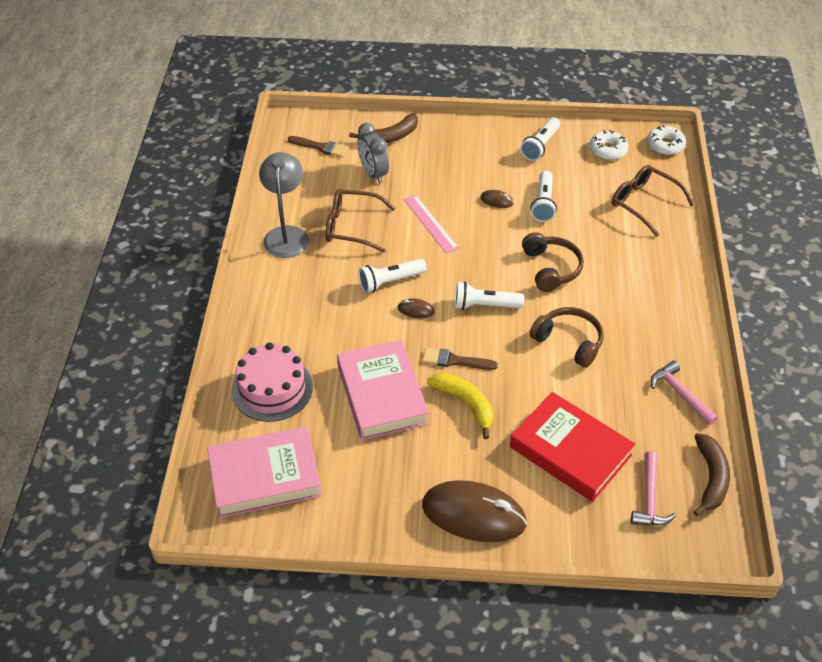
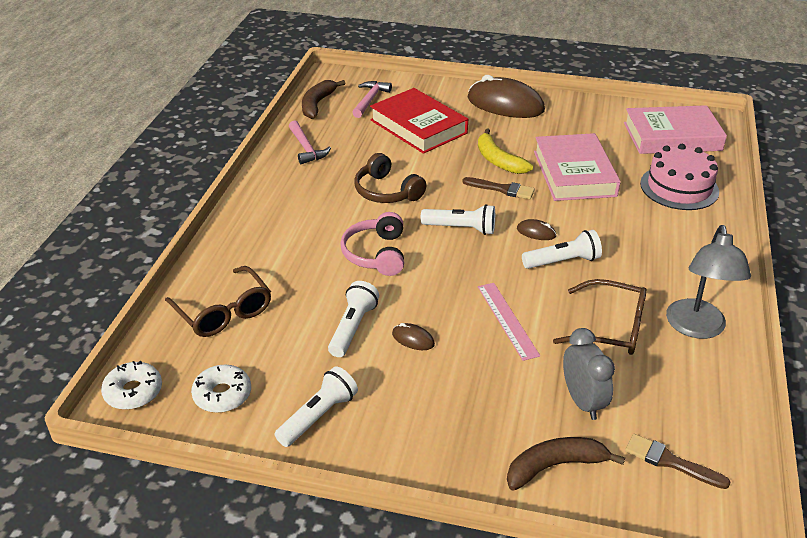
camera: 170 degrees left, 10 degrees down
(551, 268) = (376, 254): brown headphones -> pink headphones

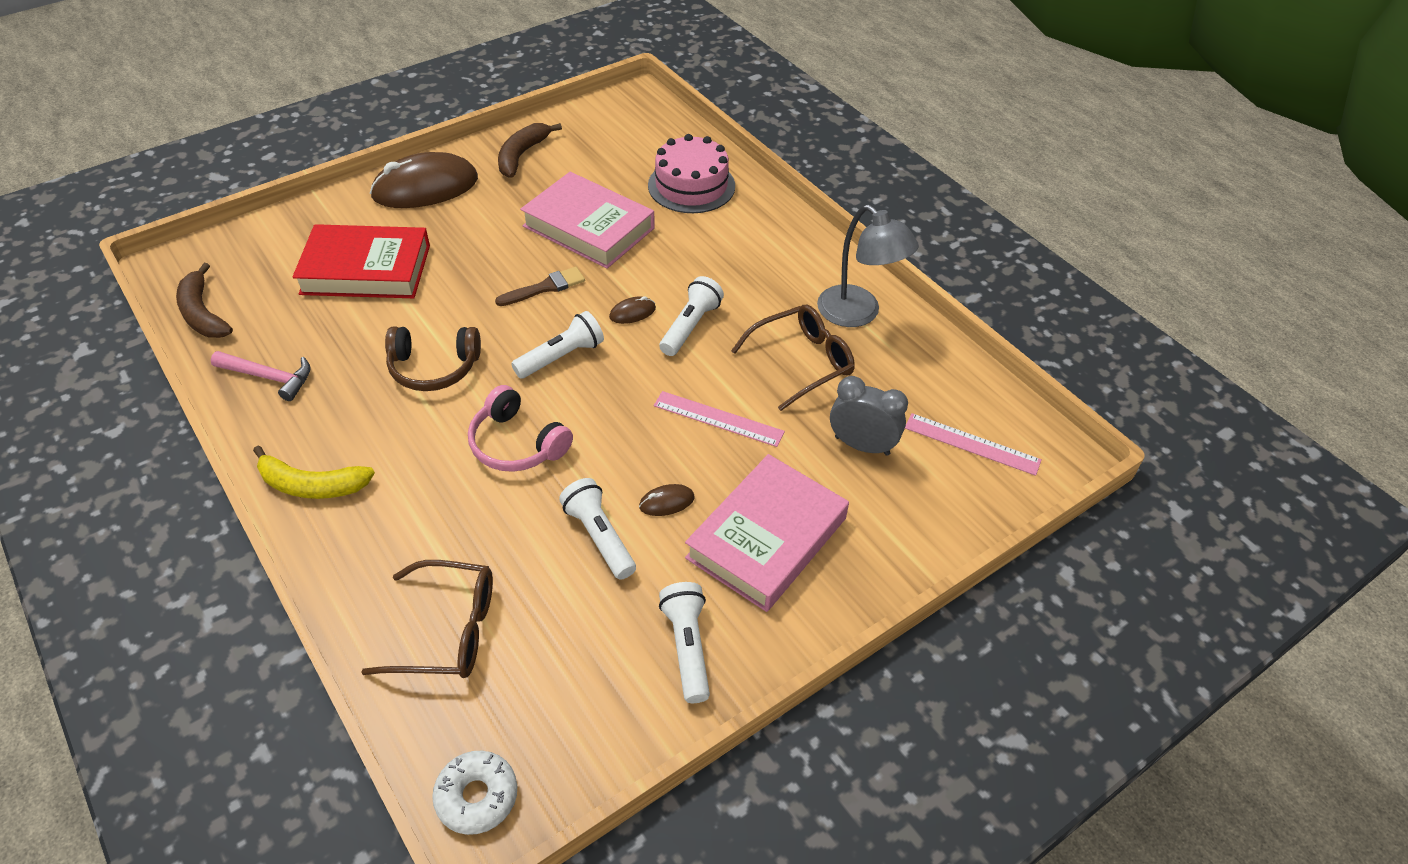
camera: 50 degrees left, 10 degrees up
(222, 395) = (572, 712): white donut -> none
(370, 100) = (263, 269): pink hammer -> none
(498, 160) = (501, 258): yellow banana -> yellow banana (312, 485)
(554, 466) = (910, 518): brown banana -> brown banana (522, 155)
(670, 461) = (972, 444): brown brush -> pink ruler
(672, 136) = (624, 134): pink book -> pink book (766, 538)

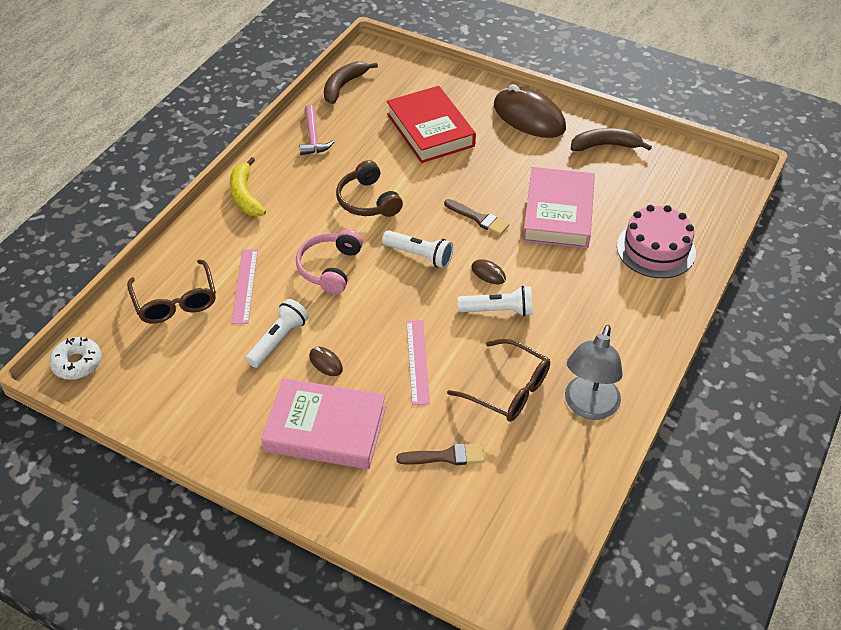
camera: 65 degrees right, 0 degrees up
(687, 647) = (216, 419): white flashlight -> none
(862, 445) = (446, 456): grey clock -> brown brush
(972, 444) = (494, 530): pink ruler -> pink ruler (245, 286)

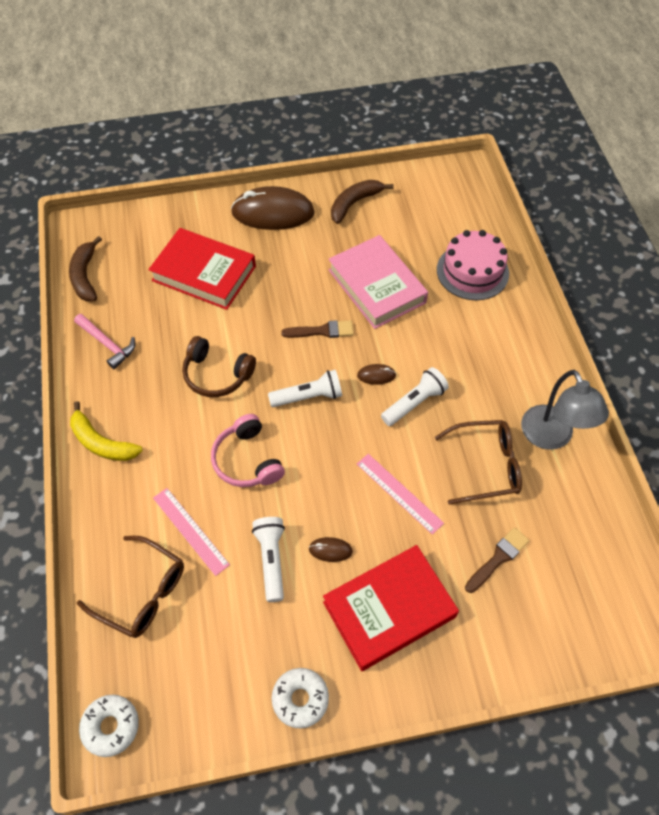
camera: 40 degrees left, 10 degrees up
(205, 436) = (300, 699): none -> white donut
(325, 429) = (389, 609): pink book -> red book

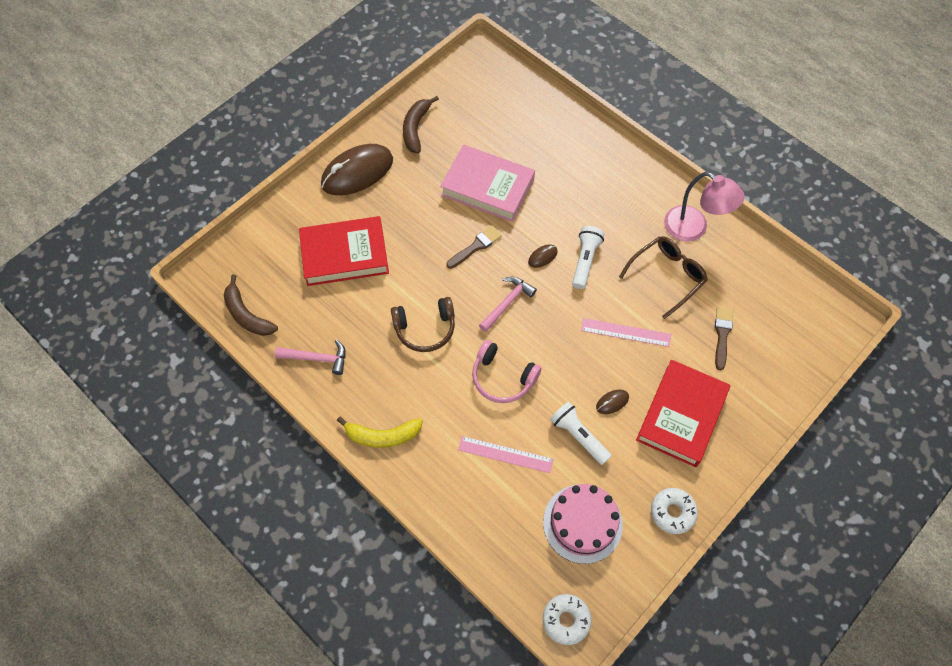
camera: 35 degrees left, 5 degrees up
(142, 593) = (509, 520): brown glasses -> none
(308, 397) = (507, 303): white flashlight -> pink hammer
(472, 271) = (548, 135): pink cake -> pink cake (582, 523)
(551, 437) = (693, 229): grey lamp -> pink lamp

